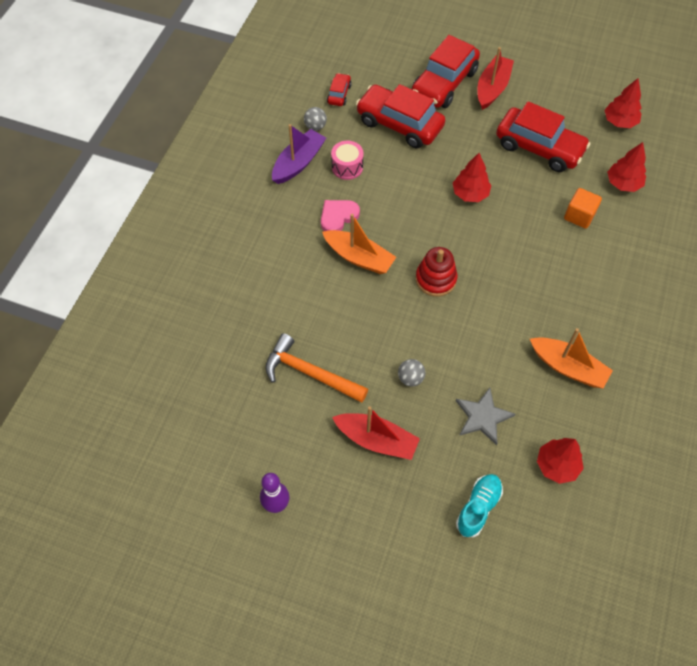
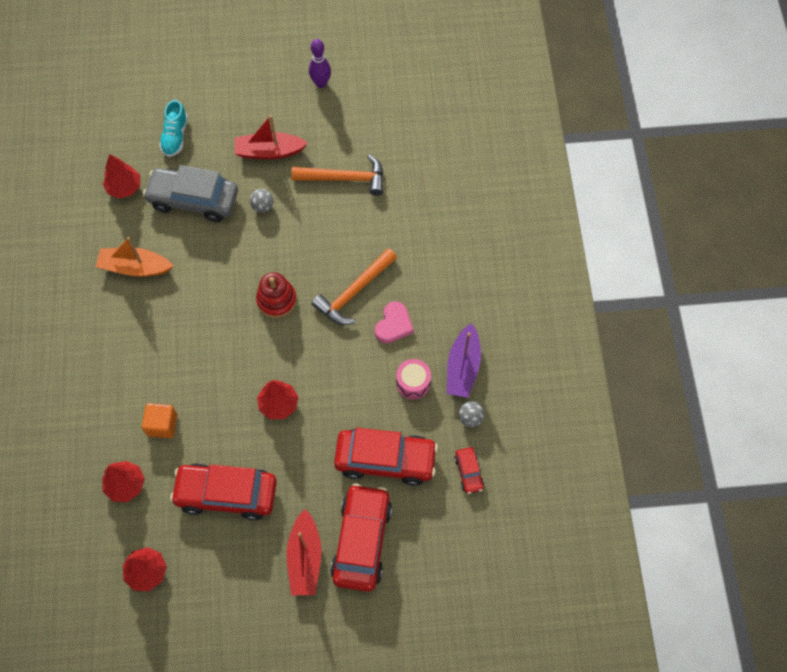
camera: 155 degrees right, 5 degrees up
(359, 257) = (354, 292): orange boat -> orange hammer
(482, 417) = (193, 200): grey star -> grey car

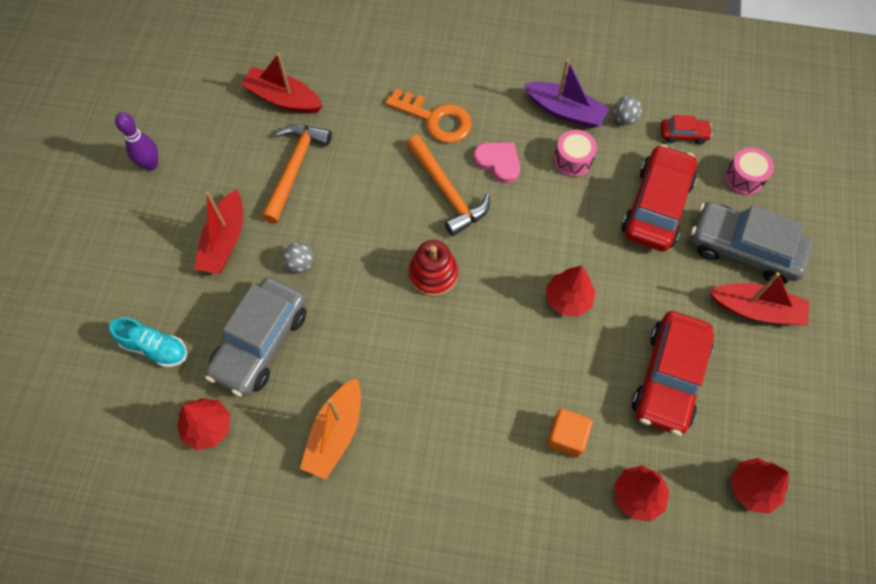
camera: 75 degrees left, 0 degrees up
(361, 541) = (744, 249): red car -> grey car
(407, 151) = (283, 99): none -> red boat
(422, 267) = (436, 119): none -> orange key
(436, 532) = (744, 178): none -> pink drum

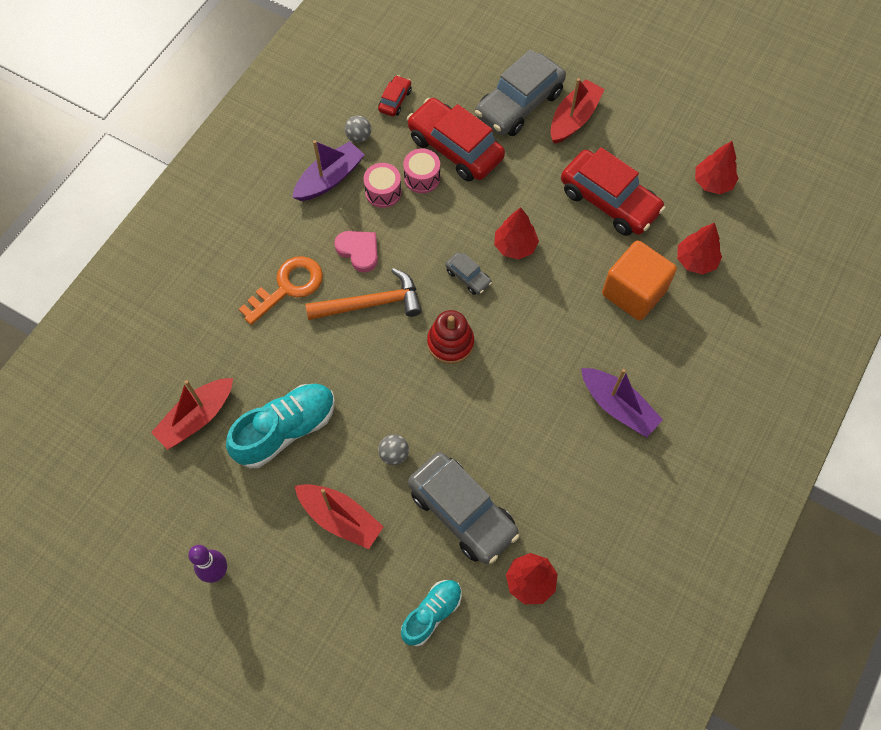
camera: 70 degrees left, 0 degrees up
(294, 168) = (286, 430): orange hammer -> turquoise shoe
(335, 433) = (573, 471): orange boat -> none
(423, 459) = (618, 406): none -> purple boat
(498, 162) = (359, 251): pink heart -> pink heart turned 75 degrees clockwise
(512, 267) = (468, 277): none -> grey car
(566, 437) = (634, 292): orange cube -> orange cube, size x1.67
(744, 178) = (455, 76): pink drum -> pink drum (422, 178)

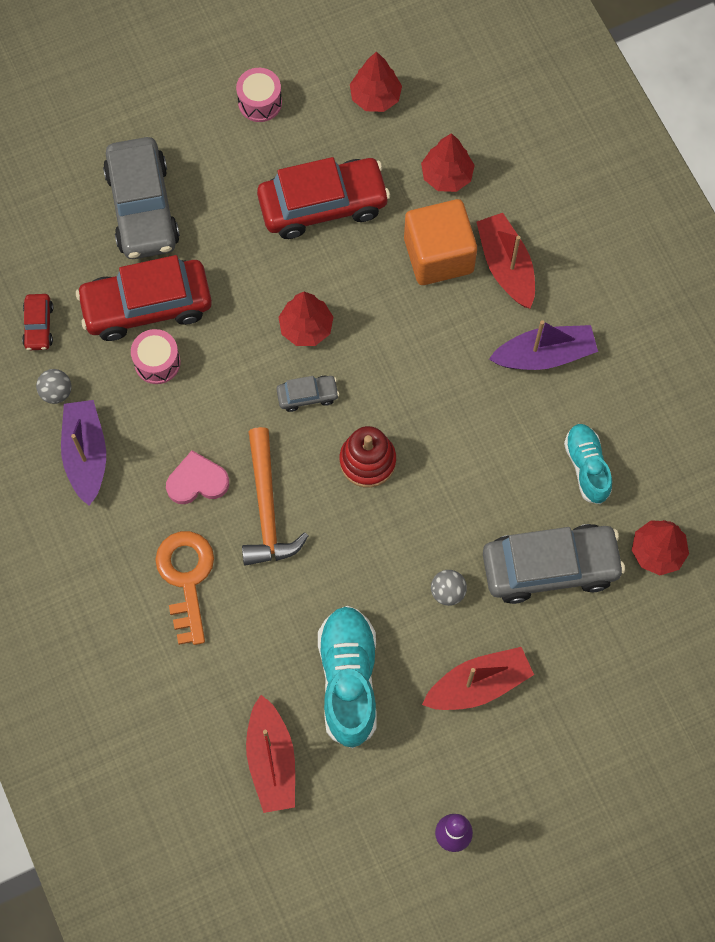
camera: 55 degrees left, 5 degrees up
(371, 303) = (267, 508): orange hammer -> orange hammer turned 150 degrees clockwise
(383, 192) = (144, 412): pink drum -> pink drum (260, 102)
(395, 100) = (39, 326): red car -> red car turned 150 degrees counterclockwise
(431, 614) = (628, 660): turquoise shoe -> turquoise shoe (586, 467)
(574, 118) = (202, 168): red boat -> red boat (506, 266)

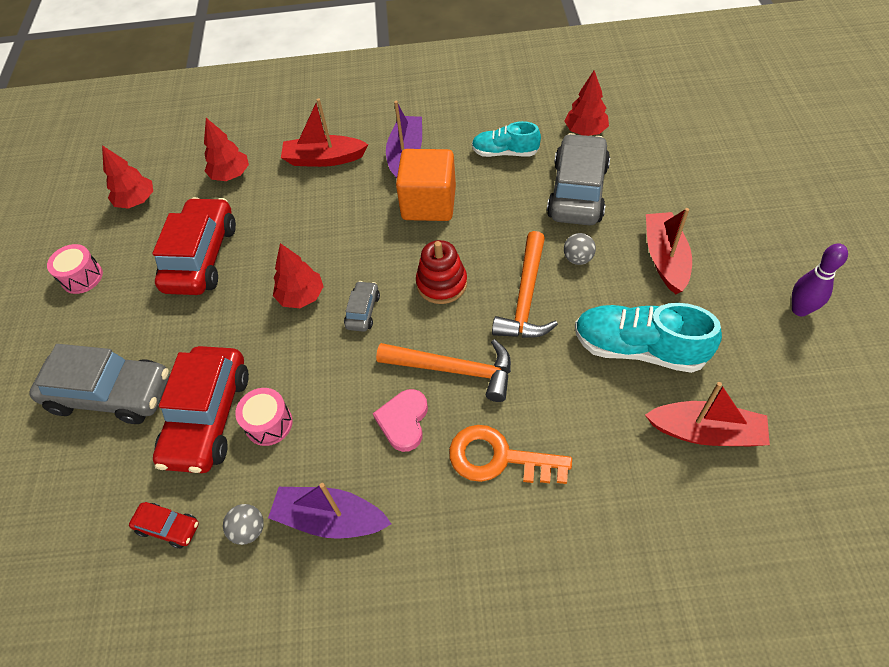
camera: 65 degrees left, 15 degrees down
(377, 552) = (526, 297): none -> orange hammer
(438, 255) = (291, 195): orange cube -> orange cube (429, 203)

